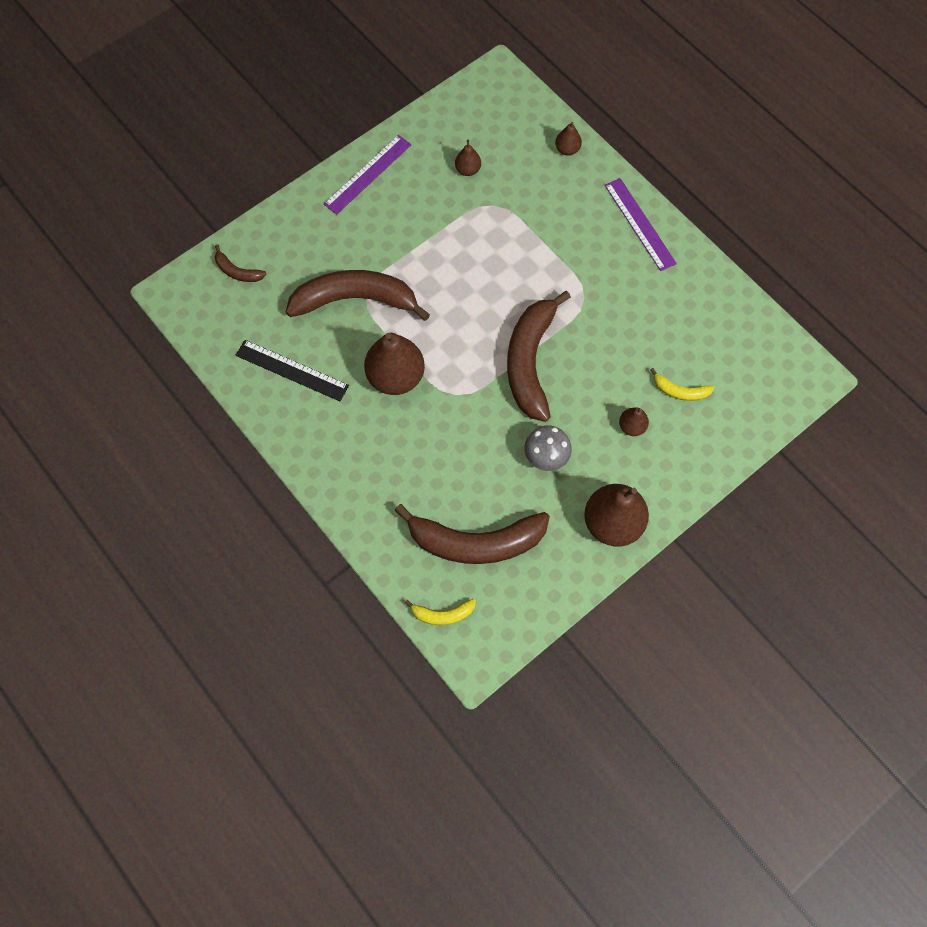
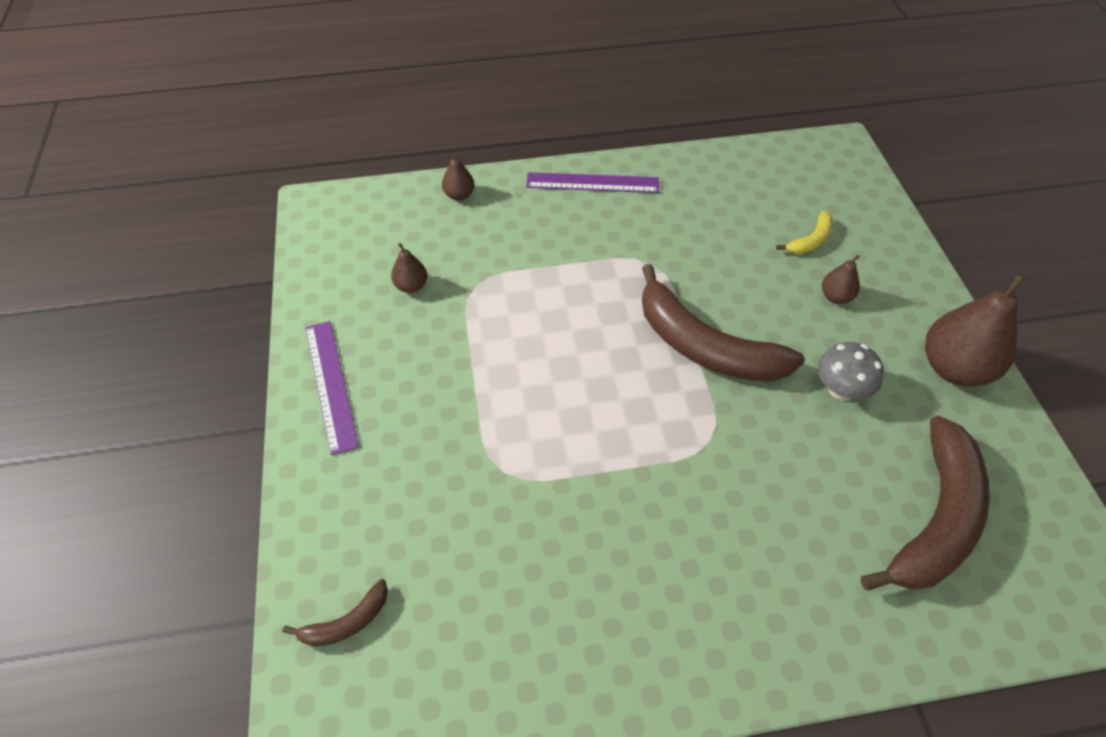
camera: 60 degrees left, 15 degrees down
(292, 370) = (561, 625): black ruler -> none
(355, 300) = (502, 487): brown banana -> none
(395, 377) = (647, 495): brown pear -> none
(443, 614) = (1036, 611): yellow banana -> none

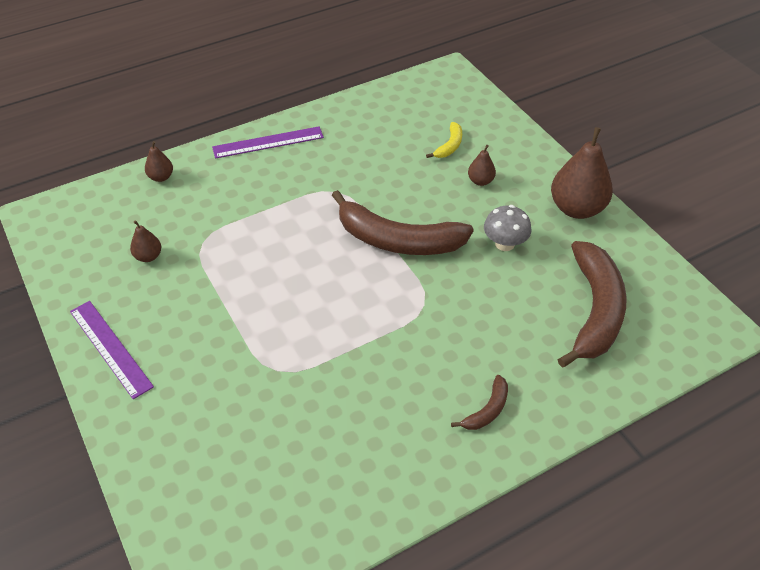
camera: 20 degrees left, 5 degrees down
(346, 622) = (196, 512): brown banana -> brown banana (487, 410)

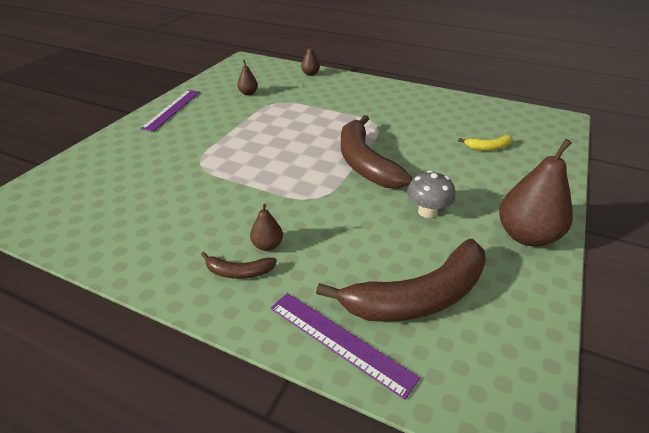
camera: 55 degrees right, 10 degrees down
(268, 142) = (382, 89): purple ruler -> purple ruler (339, 341)
(480, 181) = (476, 174): brown pear -> brown pear (267, 245)

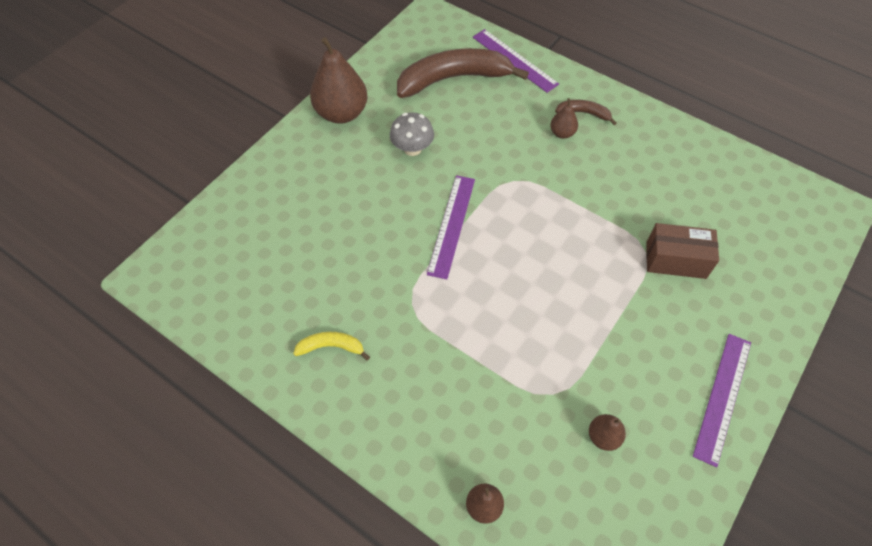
camera: 170 degrees left, 20 degrees up
(176, 161) = (675, 260): none -> brown box
(364, 162) = (451, 225): brown banana -> purple ruler
(488, 147) = (292, 231): yellow banana -> yellow banana (331, 347)

